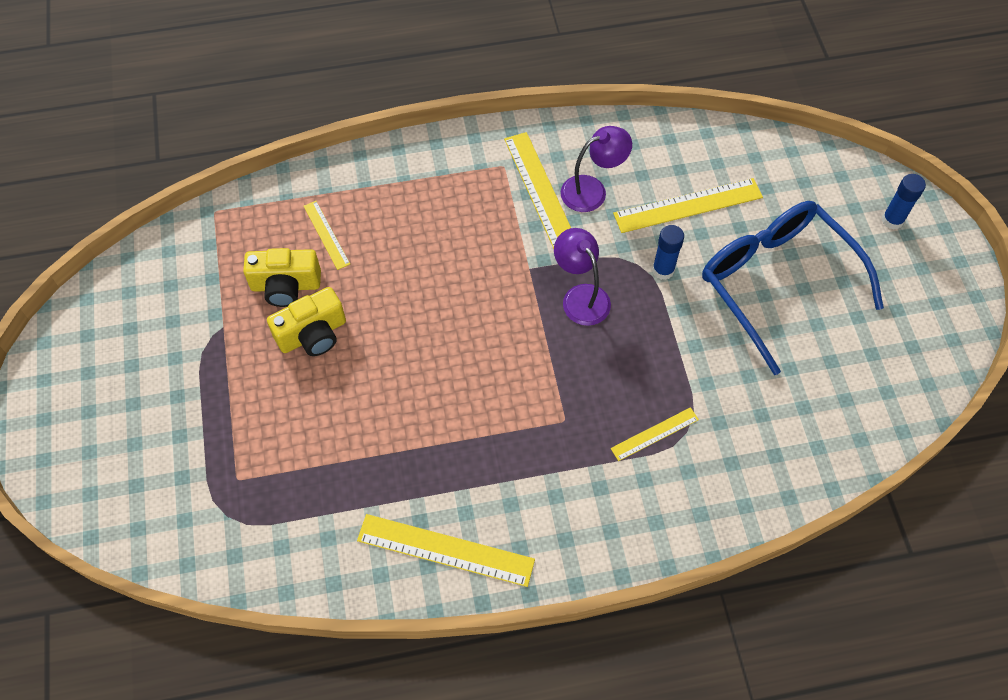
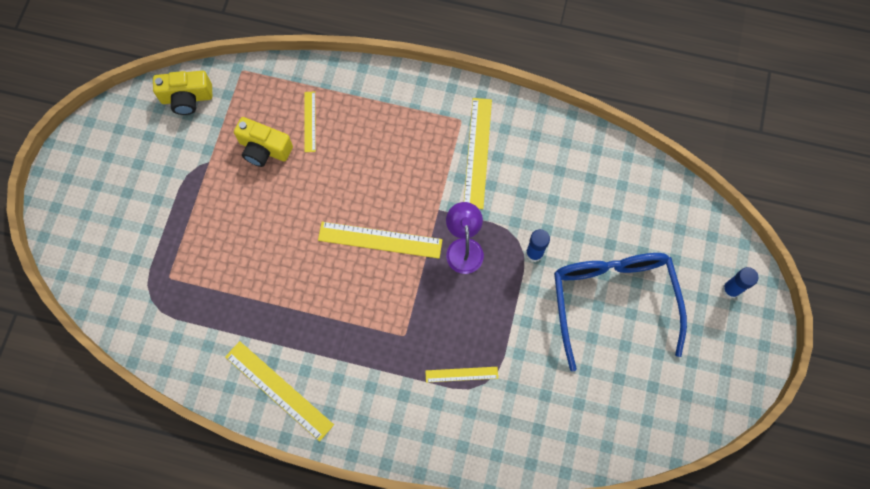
camera: 25 degrees right, 10 degrees up
(313, 334) = (265, 194): yellow camera -> yellow camera (187, 98)
(592, 190) = (516, 167): purple lamp -> none
(688, 205) = (580, 210): yellow ruler -> yellow ruler (380, 240)

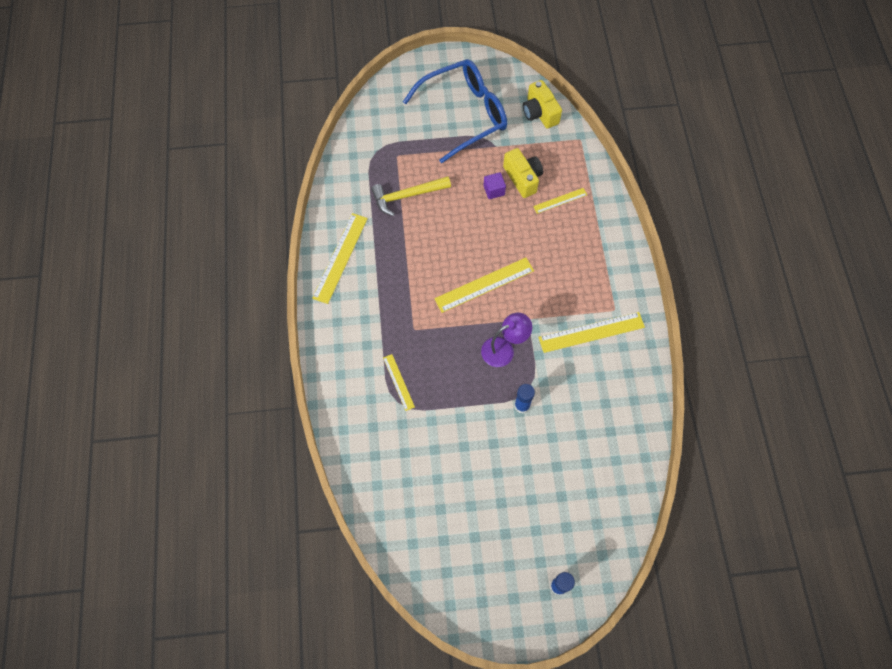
camera: 70 degrees right, 5 degrees down
(229, 285) = (407, 196): none -> yellow hammer
(264, 149) = (523, 178): yellow camera -> yellow camera turned 150 degrees clockwise
(266, 186) = (494, 190): none -> purple cube
(380, 240) = (484, 285): yellow ruler -> yellow ruler turned 75 degrees clockwise
(612, 300) = (507, 483): blue glasses -> blue glasses (465, 114)

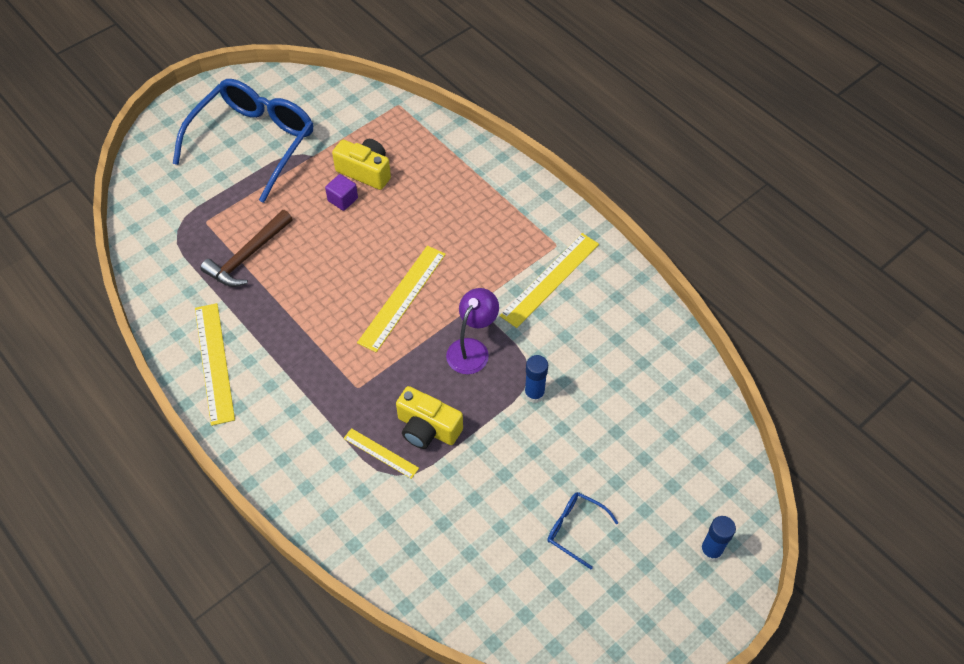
camera: 35 degrees left, 10 degrees down
(407, 196) = (247, 256): yellow hammer -> brown hammer
(482, 512) = (575, 529): none -> blue glasses
(539, 113) = (336, 101): yellow camera -> yellow camera (427, 428)
(560, 200) = (421, 172): yellow ruler -> none

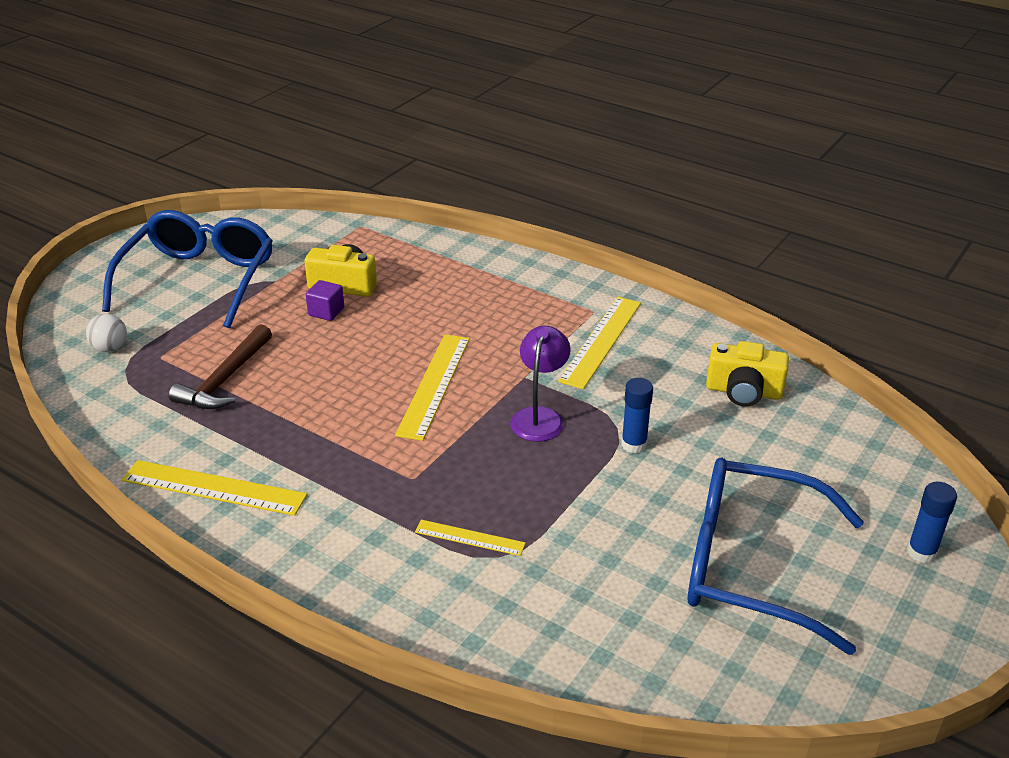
camera: 15 degrees left, 20 degrees down
(171, 204) = (110, 348): none -> white ball
(214, 362) = (214, 488): yellow ruler -> yellow ruler turned 45 degrees counterclockwise
(427, 428) = (518, 501): yellow camera -> yellow camera (743, 391)
(575, 529) = (749, 565): blue glasses -> blue glasses, size x2.36

